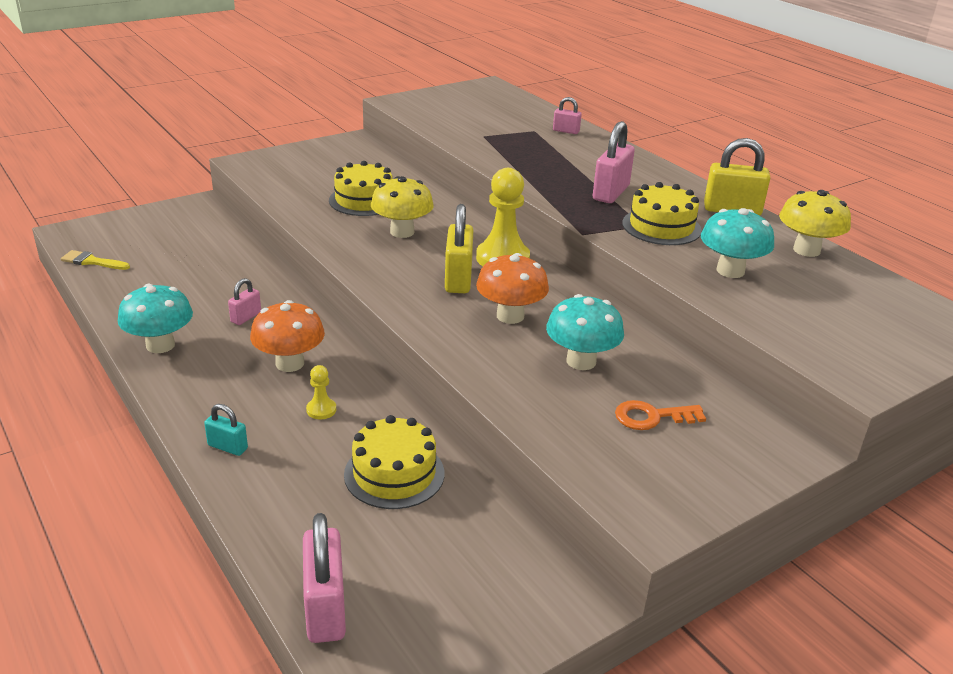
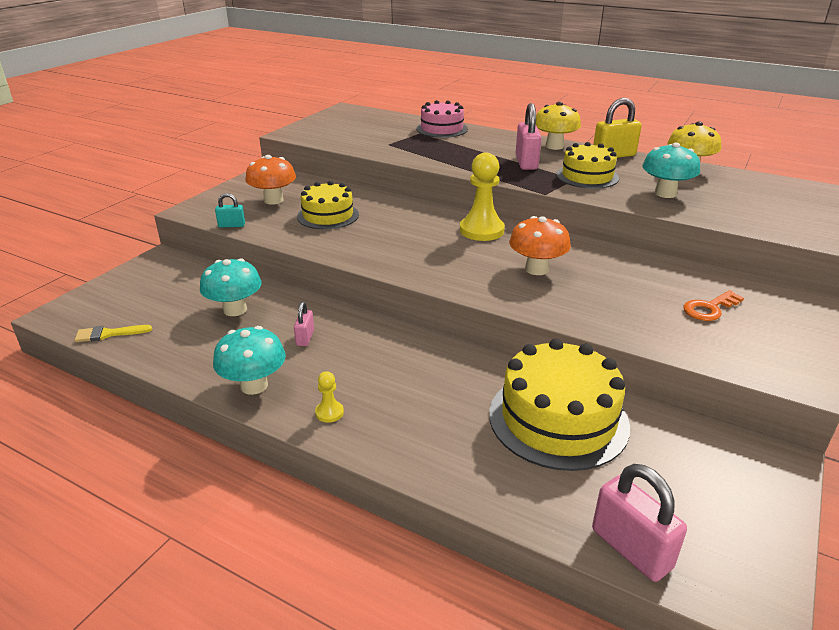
camera: 25 degrees left, 0 degrees up
(228, 447) = (408, 449): turquoise padlock -> turquoise padlock (231, 225)
(290, 363) = (383, 363): orange mushroom -> orange mushroom (273, 200)
(321, 410) = (449, 390): yellow pawn -> yellow pawn (329, 412)
(394, 474) = (558, 419): yellow cake -> yellow cake, size x1.56
(402, 232) = (386, 231): yellow mushroom -> yellow mushroom (554, 146)
(458, 279) = (469, 254): yellow padlock -> none
(566, 131) = (442, 129): pink padlock -> pink cake
(581, 361) = (620, 286): turquoise mushroom -> turquoise mushroom (235, 310)

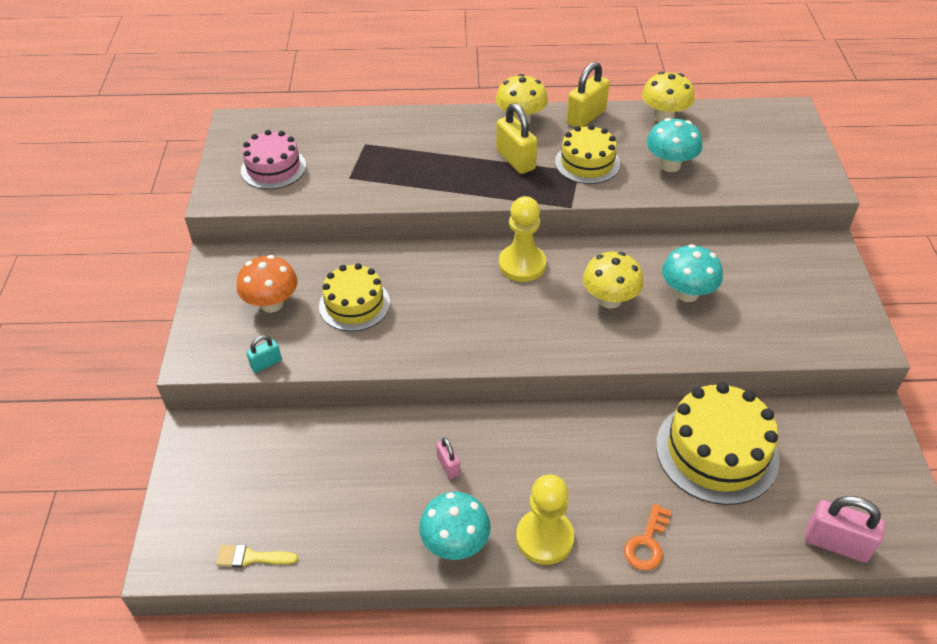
camera: 30 degrees left, 15 degrees up
(108, 334) = (251, 557): yellow brush -> yellow brush turned 45 degrees clockwise
(235, 310) = (348, 464): turquoise mushroom -> turquoise mushroom (687, 293)
(329, 412) = (544, 538): yellow pawn -> yellow pawn, size x2.16
(442, 129) = (382, 127): pink cake -> pink cake (273, 168)
(526, 162) = (515, 160): pink padlock -> yellow padlock
(536, 269) = (609, 300): orange mushroom -> yellow mushroom
(709, 308) = (769, 291): orange key -> orange key (647, 543)

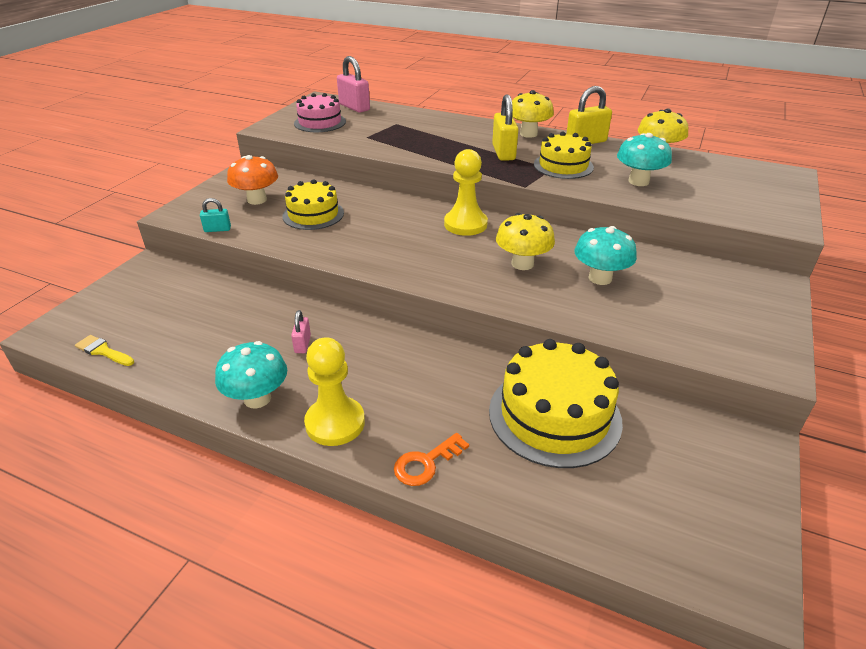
camera: 25 degrees right, 10 degrees down
(836, 543) = (634, 544): pink padlock -> pink padlock (354, 107)

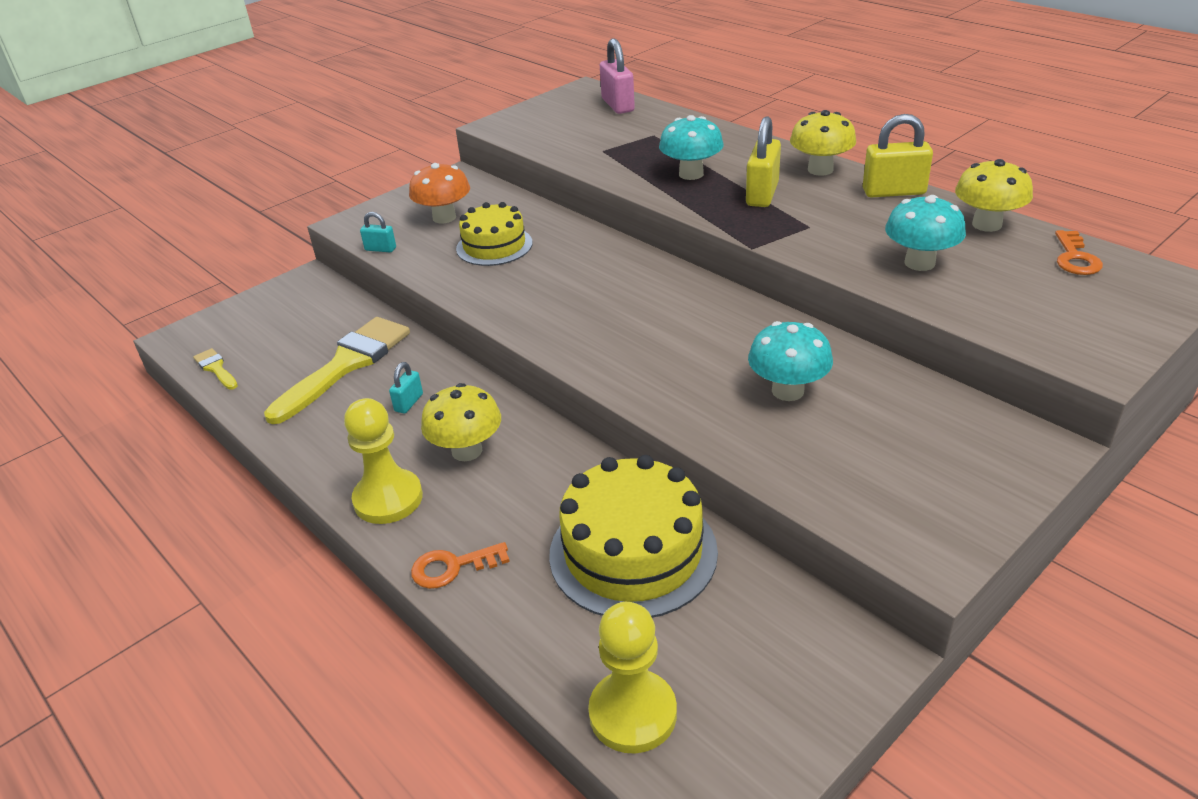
camera: 25 degrees right, 0 degrees up
(227, 326) = (345, 365): none -> yellow brush
(257, 398) = (328, 453): turquoise mushroom -> turquoise mushroom (691, 174)
(302, 344) = (409, 403): pink padlock -> turquoise padlock
(320, 122) = (560, 124): pink cake -> none
(465, 224) = (666, 287): yellow pawn -> yellow pawn (633, 713)
(522, 264) = (700, 353): yellow mushroom -> yellow mushroom (467, 451)
(563, 166) = (829, 224): yellow cake -> none
(723, 167) = (1075, 258): none -> orange key

